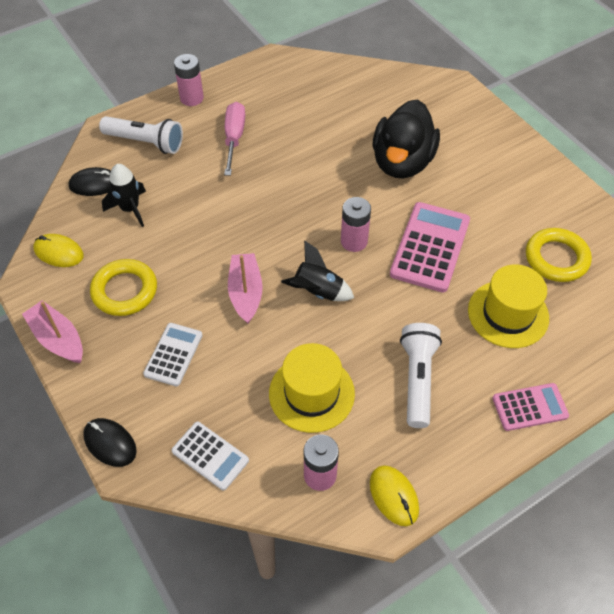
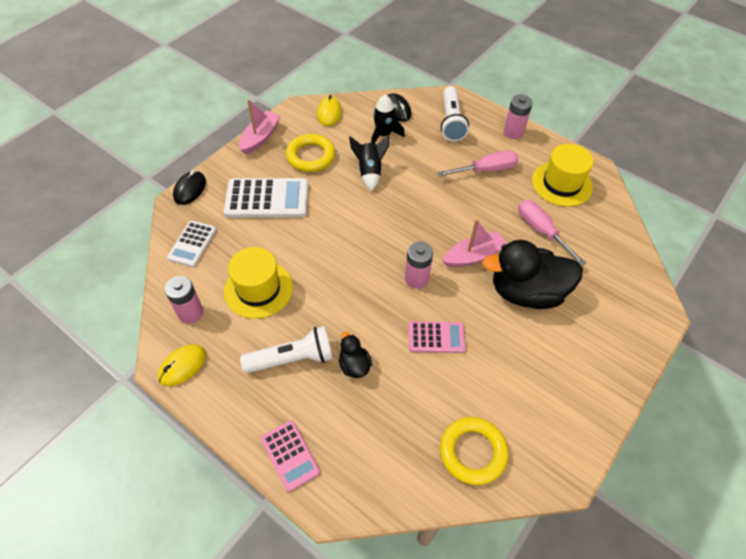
camera: 70 degrees right, 0 degrees up
(173, 354) = (267, 199): white calculator -> white calculator, size x1.68
(246, 293) = (335, 223): pink boat -> pink boat (473, 256)
(317, 292) = (354, 267): black rocket -> black rocket (369, 172)
(335, 125) = (541, 231): none -> pink screwdriver
(430, 247) = (436, 337): pink calculator -> pink calculator, size x0.60
(442, 324) = (354, 365): none -> black duck
(508, 314) = (386, 418): yellow hat -> yellow hat (561, 184)

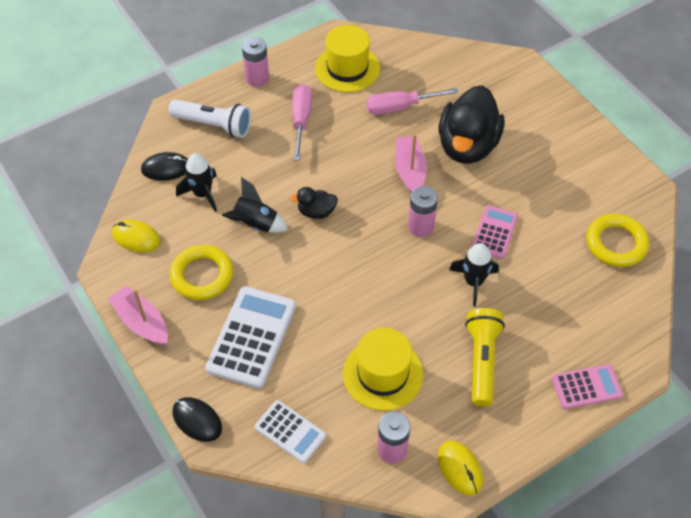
camera: 70 degrees left, 0 degrees up
(292, 359) = (482, 361): white flashlight -> yellow flashlight
(354, 365) = (505, 308): black duck -> black duck (316, 212)
(373, 333) = (473, 282): none -> black rocket

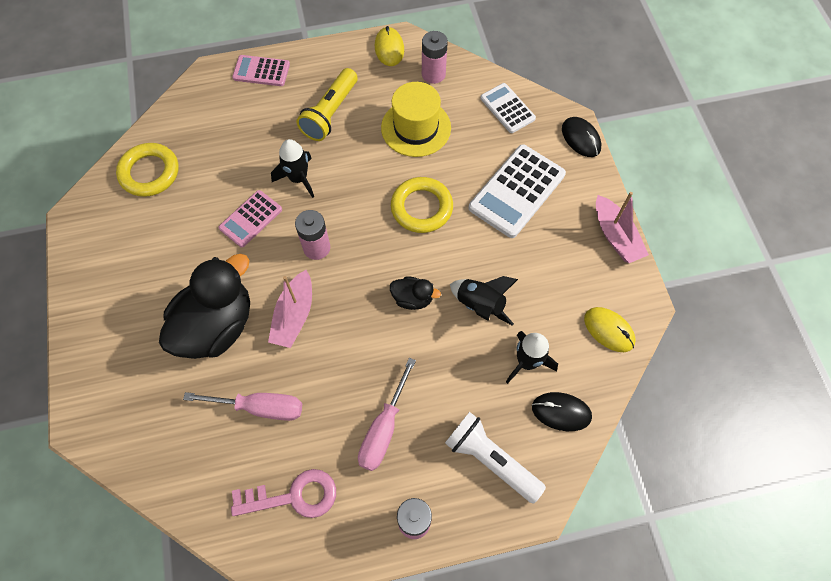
camera: 160 degrees left, 10 degrees up
(202, 275) = (548, 265): yellow ring -> yellow ring (421, 208)
(347, 68) = (293, 496): yellow hat -> pink key

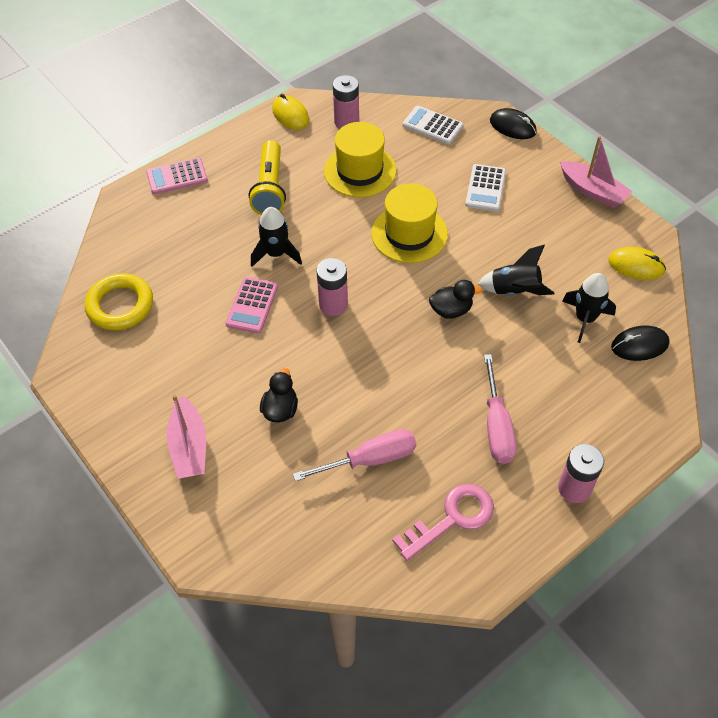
camera: 25 degrees left, 10 degrees down
(216, 326) = (280, 409): black duck -> black duck, size x0.46
(294, 315) = (350, 369): pink boat -> pink boat (189, 446)
(421, 208) = (409, 234): yellow ring -> yellow hat
(491, 460) = (606, 408): white flashlight -> none
(517, 191) = (485, 188): white calculator -> white calculator, size x0.60

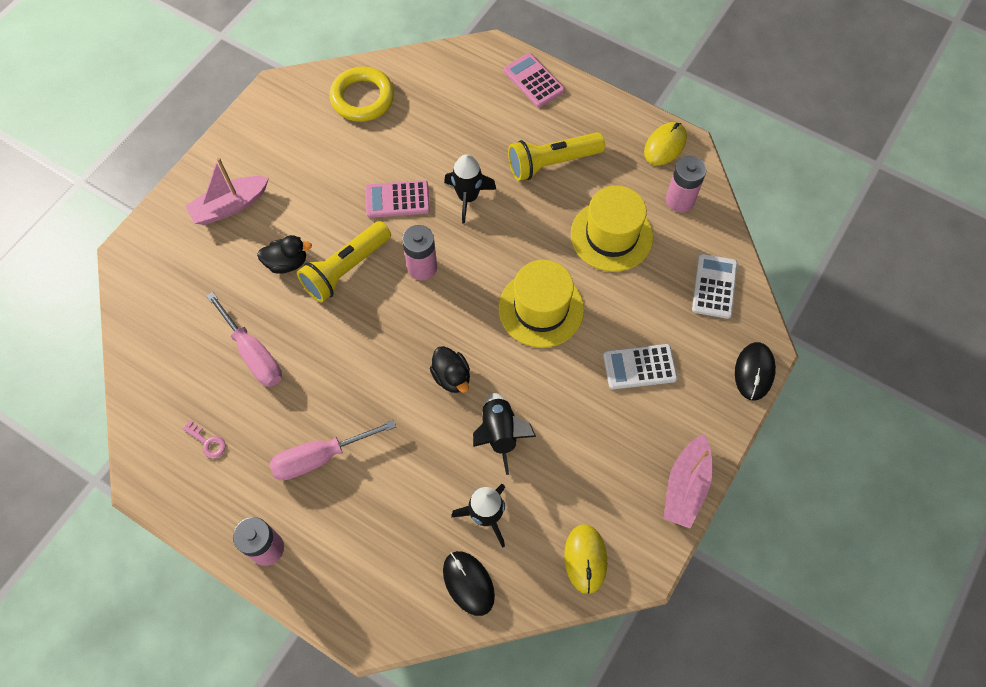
camera: 70 degrees right, 10 degrees up
(309, 363) = (346, 269): none -> yellow flashlight
(452, 519) = (207, 442): pink key -> pink key, size x0.47

